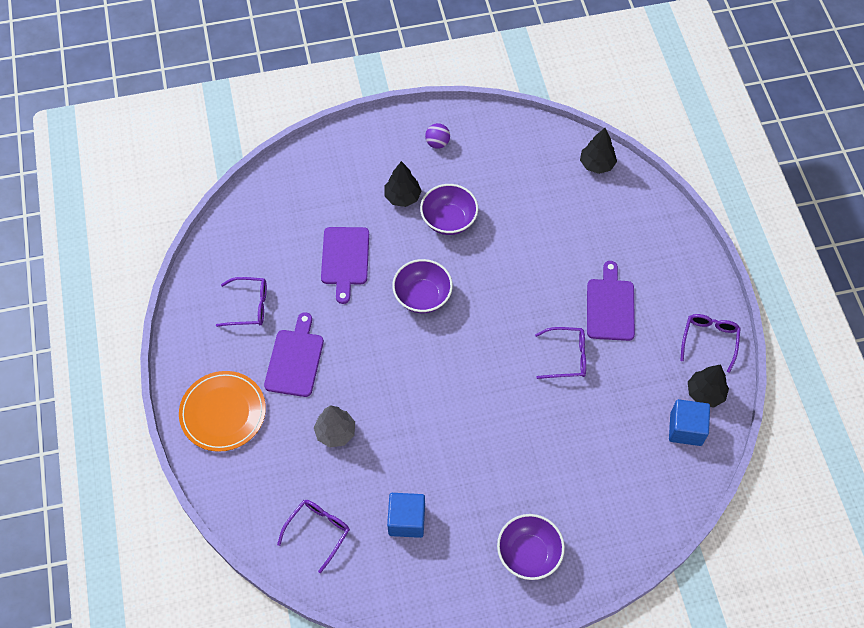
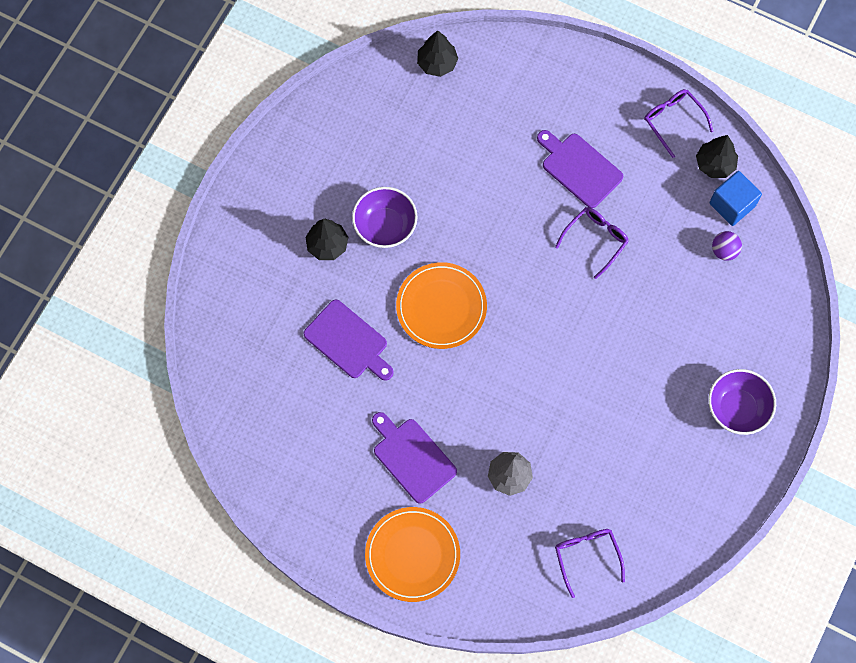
camera: 50 degrees left, 10 degrees up
(249, 306) = (325, 457): purple glasses -> none
(406, 520) = (634, 479): blue cube -> none
(422, 296) = (441, 307): purple bowl -> orange plate
(437, 143) = (297, 172): purple ball -> purple ball (724, 251)

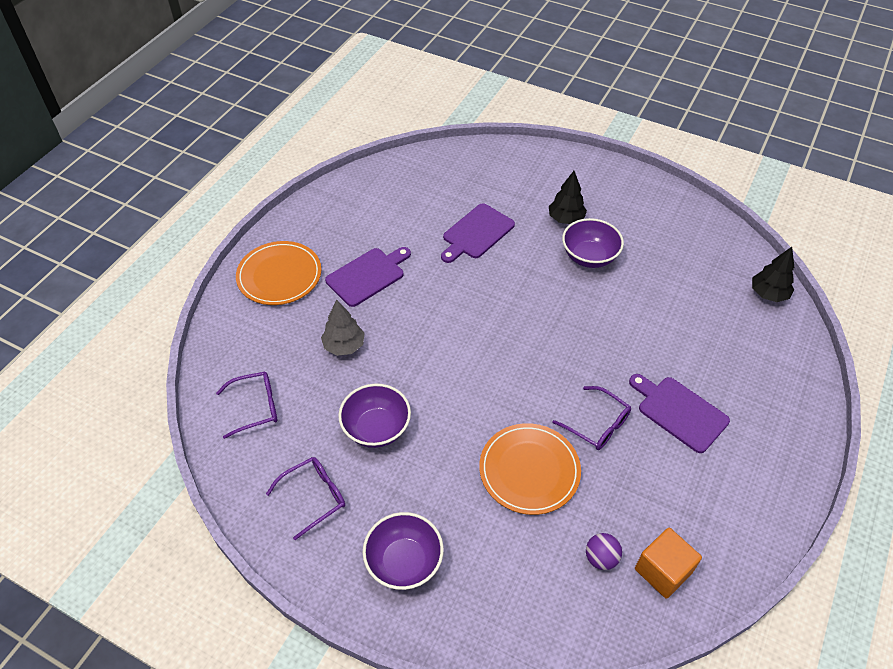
camera: 90 degrees right, 20 degrees down
(441, 307) = (513, 296): orange plate -> orange plate (529, 470)
(579, 168) = (679, 412): purple cutting board -> purple cutting board turned 90 degrees counterclockwise
(607, 438) = (376, 428): none -> purple bowl
(673, 121) = (760, 509): purple glasses -> purple glasses (314, 497)
(714, 164) = (713, 553): black tree -> none
(732, 205) = (663, 571): blue cube -> orange cube

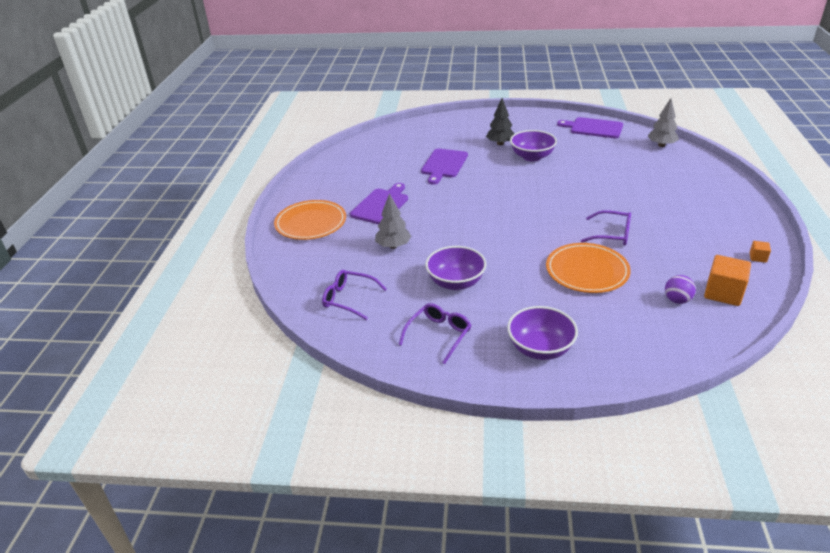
camera: 20 degrees left, 15 degrees down
(255, 407) = (349, 299): purple glasses -> purple glasses turned 120 degrees counterclockwise
(679, 412) = (659, 213): purple cutting board -> purple cutting board (593, 128)
(748, 533) = (758, 257): none -> orange cube
(768, 294) = (661, 145): black tree -> grey tree

